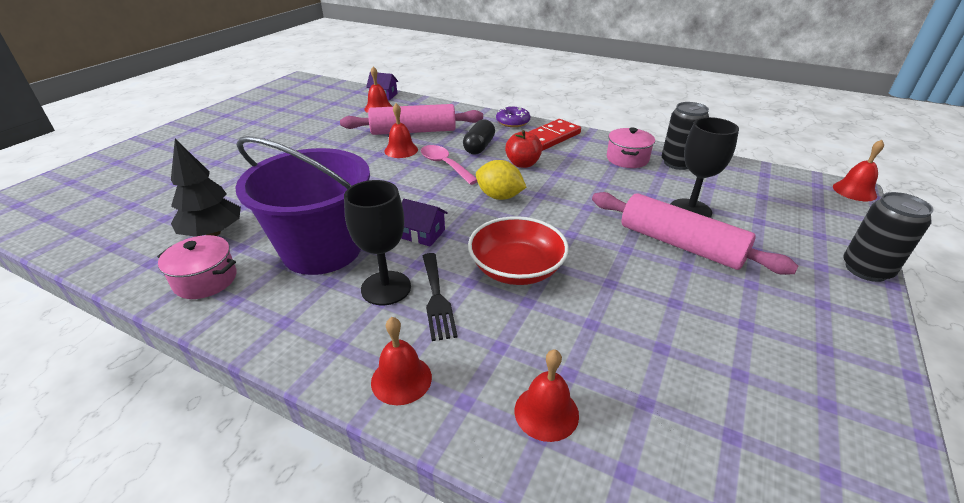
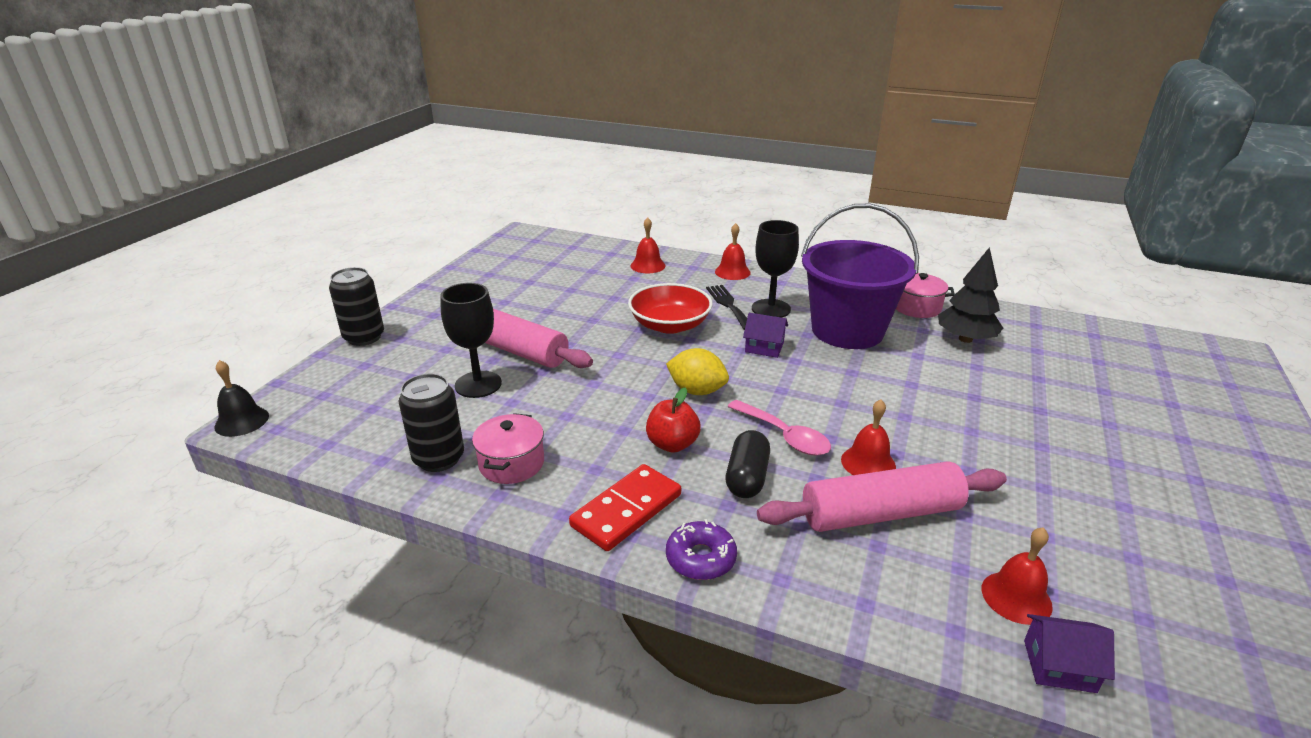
camera: 175 degrees right, 5 degrees down
(854, 191) = (242, 421): red bell -> black bell

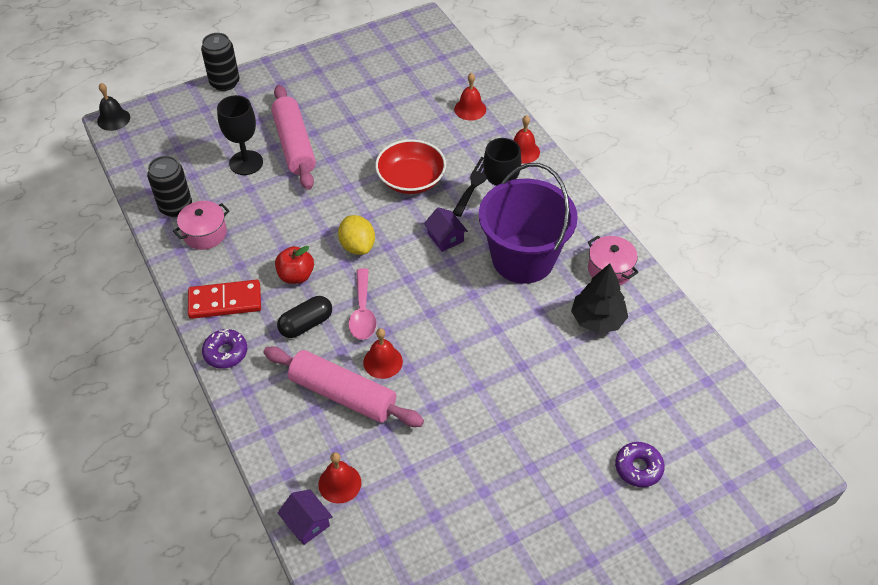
camera: 40 degrees right, 20 degrees up
(1169, 411) = (638, 468): none -> purple donut

